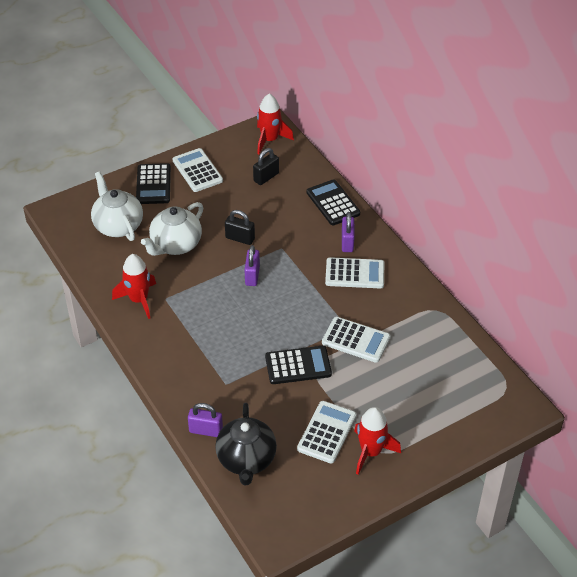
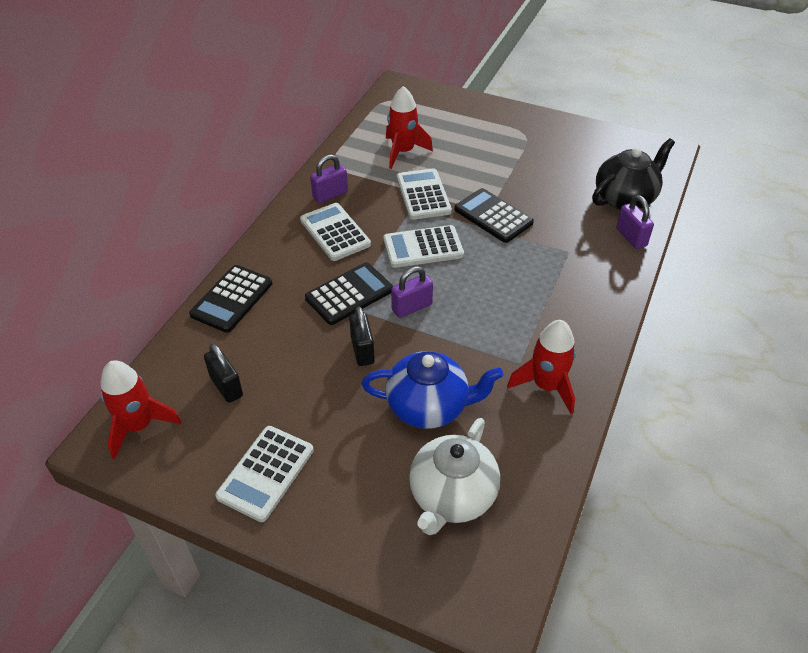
camera: 125 degrees left, 0 degrees up
(153, 184) = (335, 510): black calculator -> black calculator (349, 294)
(175, 245) = (429, 407): white teapot -> blue teapot
(266, 177) = (226, 386): black padlock -> black padlock turned 45 degrees clockwise
(327, 432) = (542, 168): white calculator -> white calculator (423, 247)
(347, 242) = (291, 258): purple padlock -> purple padlock (330, 195)
(371, 452) = (531, 139): red rocket -> red rocket (403, 152)

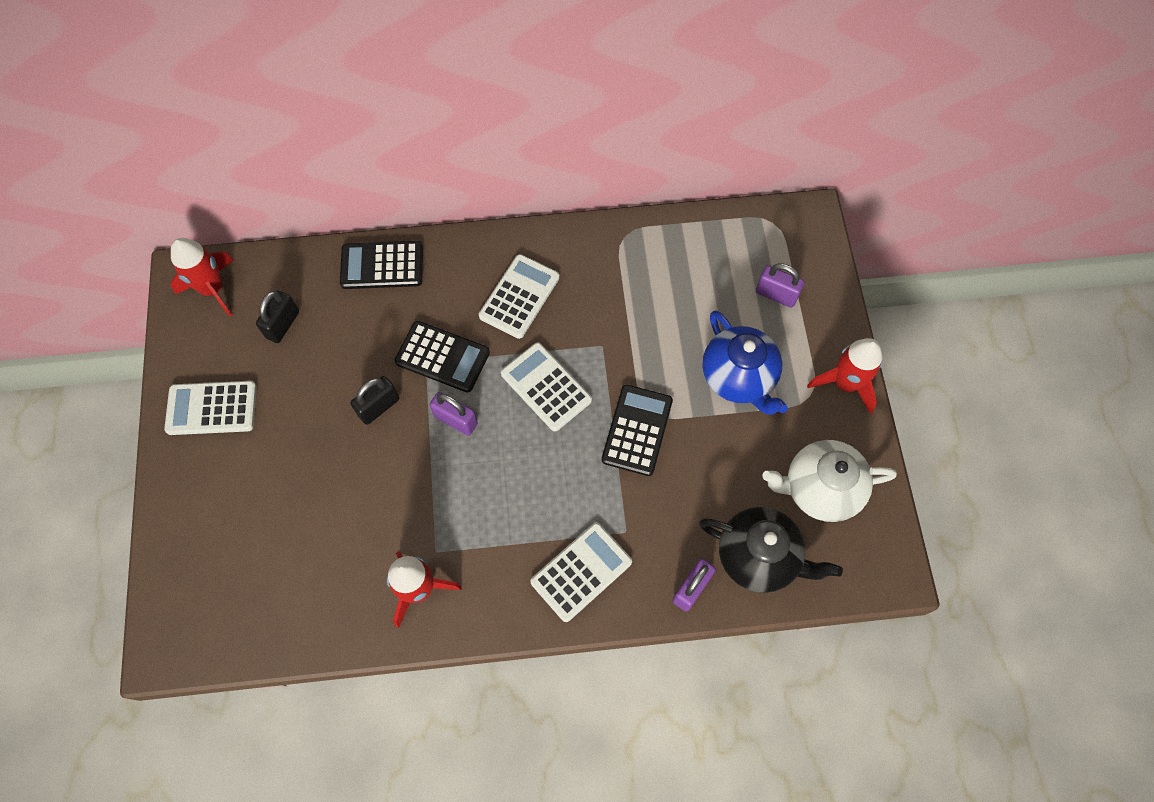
camera: 60 degrees right, 20 degrees up
(330, 195) = (572, 260): purple padlock -> purple padlock (776, 295)
(403, 152) = (688, 288): red rocket -> red rocket (845, 383)
(423, 195) = (628, 345): white calculator -> white calculator (581, 572)
(429, 407) = (341, 497): blue teapot -> blue teapot (739, 377)
(452, 496) = (255, 564): white teapot -> white teapot (820, 489)

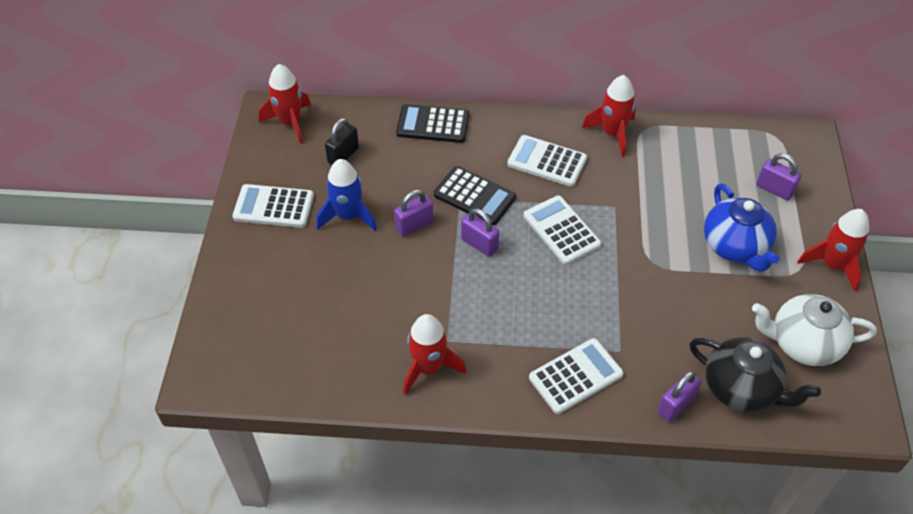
camera: 10 degrees right, 15 degrees down
(300, 407) = (348, 216): none -> blue rocket
(379, 407) = (414, 225): black padlock -> purple padlock
(519, 297) = (547, 161): white calculator -> white calculator turned 105 degrees counterclockwise
(590, 247) = (612, 133): none -> red rocket
(637, 430) = (639, 274): black calculator -> none

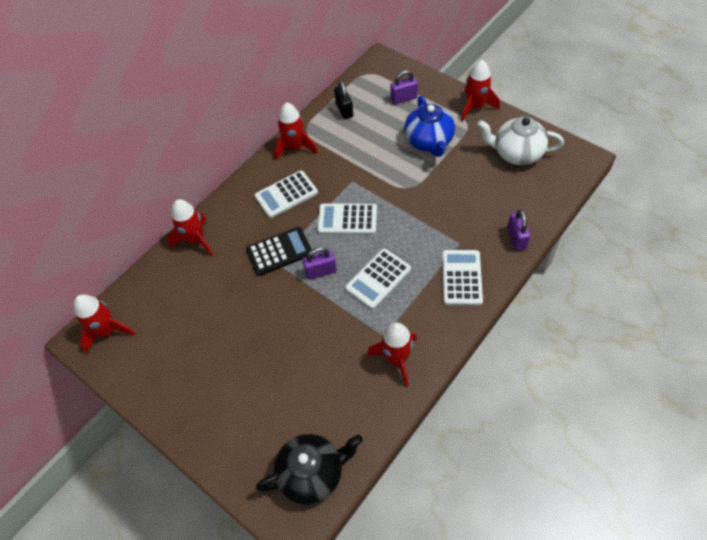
camera: 50 degrees left, 5 degrees up
(273, 207) = (178, 386): white calculator -> white calculator (378, 279)
(343, 155) = (172, 312): black padlock -> black padlock (344, 110)
(348, 216) = (230, 339): blue rocket -> none
(414, 225) = (273, 301): purple padlock -> none
(433, 124) = (196, 240): black calculator -> red rocket
(735, 247) = (429, 142): blue teapot -> blue teapot turned 60 degrees clockwise
(741, 389) = (526, 200): black teapot -> black teapot (312, 473)
(803, 344) = (516, 153): white teapot -> white teapot turned 60 degrees clockwise

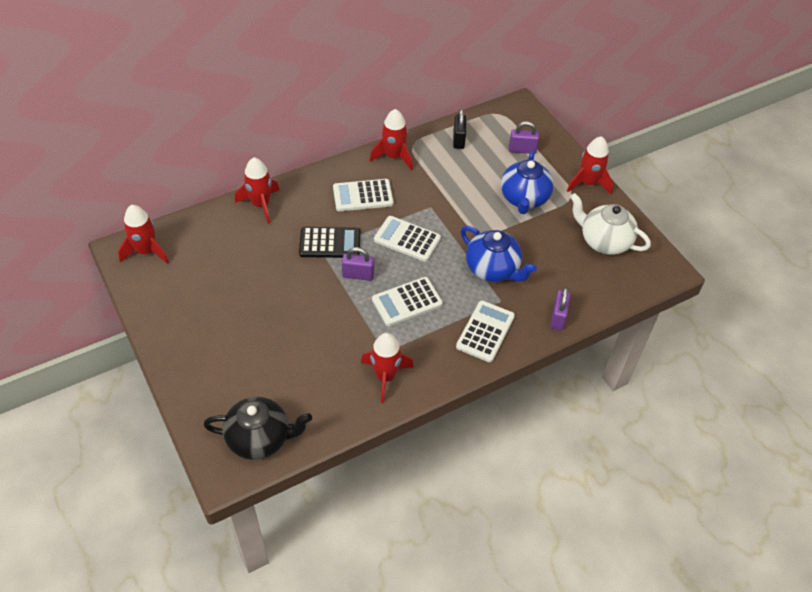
camera: 15 degrees right, 5 degrees down
(437, 217) = (493, 269): none -> blue teapot

